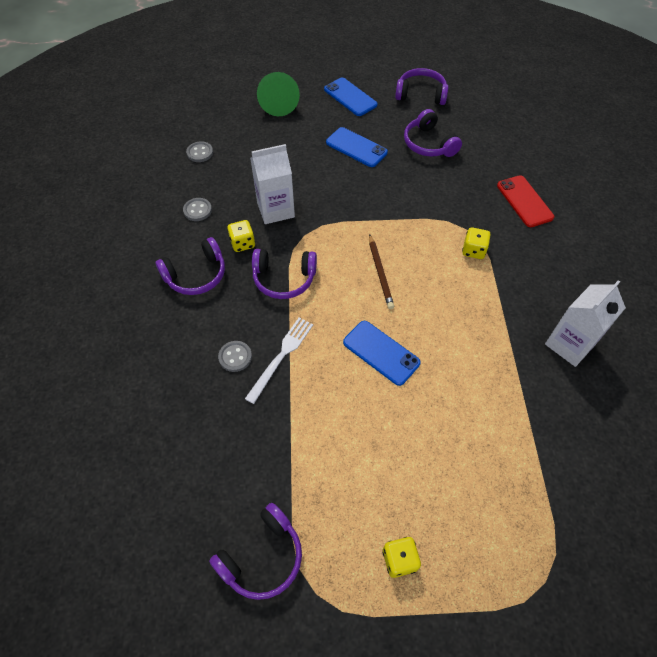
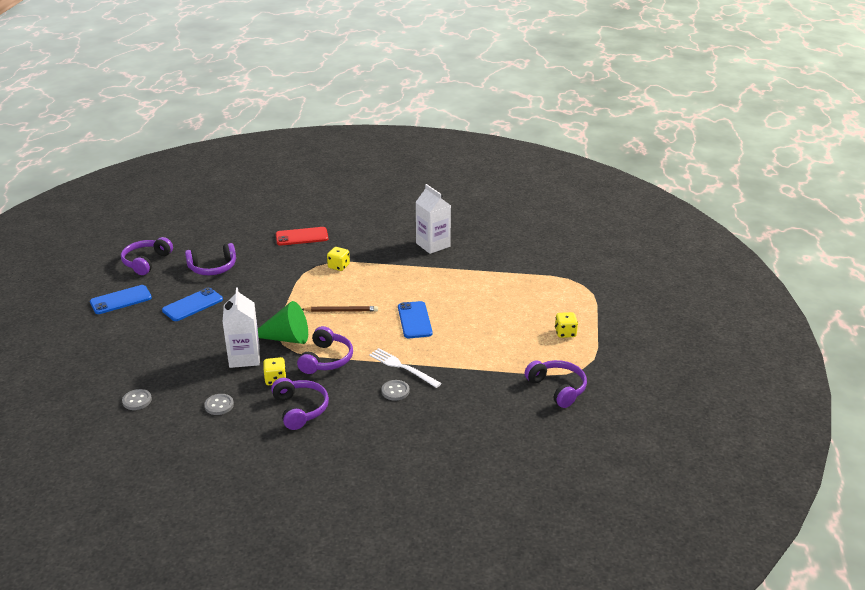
camera: 80 degrees left, 25 degrees down
(278, 102) = (96, 343): green cone -> green cone (286, 338)
(381, 352) = (414, 320): blue phone -> blue phone turned 60 degrees counterclockwise

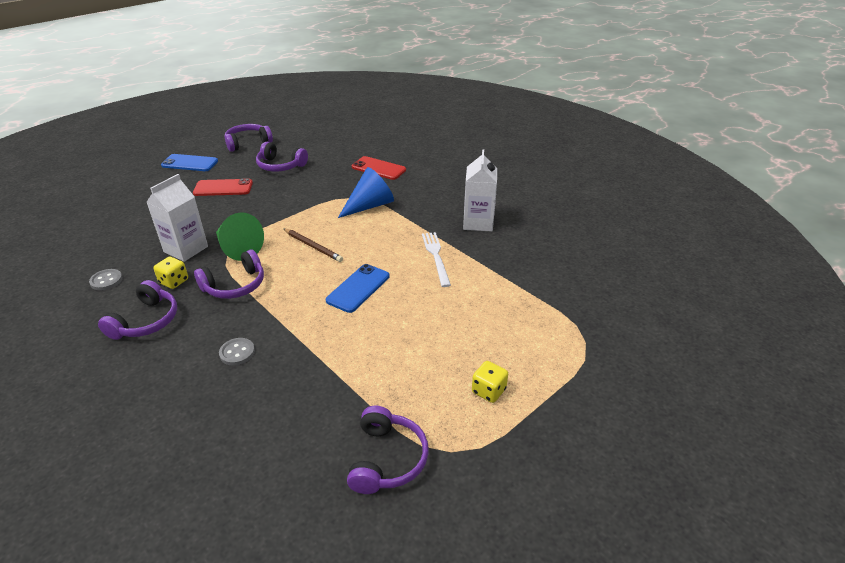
camera: 40 degrees right, 5 degrees up
(137, 400) = (73, 245): grey button -> none
(192, 305) = (223, 188): blue phone -> red phone
(338, 266) = (369, 206): yellow dice -> blue cone
(402, 367) = (279, 331): white fork -> white fork (436, 256)

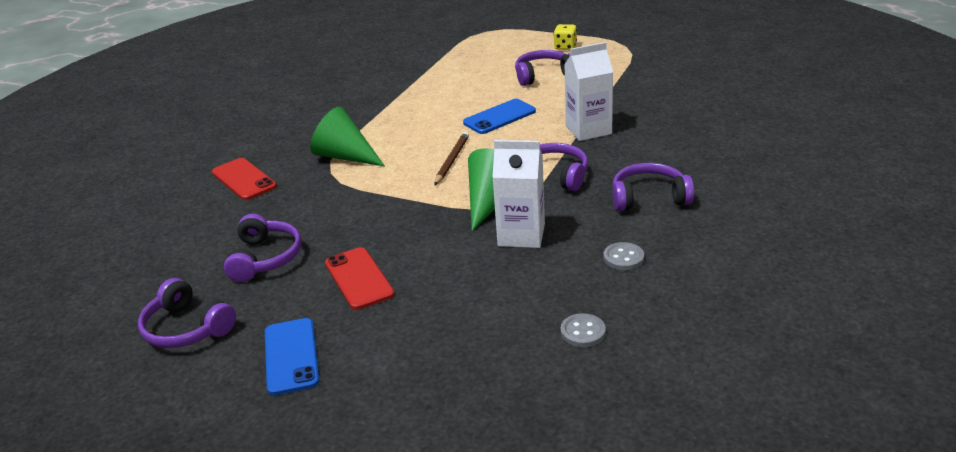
camera: 110 degrees left, 5 degrees down
(174, 281) = (581, 213): yellow dice -> none
(237, 352) = (632, 137): grey button -> grey button (583, 332)
(358, 288) = (499, 117): blue phone -> blue phone turned 45 degrees counterclockwise
(369, 206) = (345, 156): blue cone -> green cone
(378, 168) = (244, 179): red phone -> red phone turned 45 degrees counterclockwise
(387, 459) = (654, 59): purple headphones -> purple headphones (544, 75)
(436, 256) = (421, 99): white fork -> none
(478, 222) = (346, 95): white carton -> white carton (588, 130)

